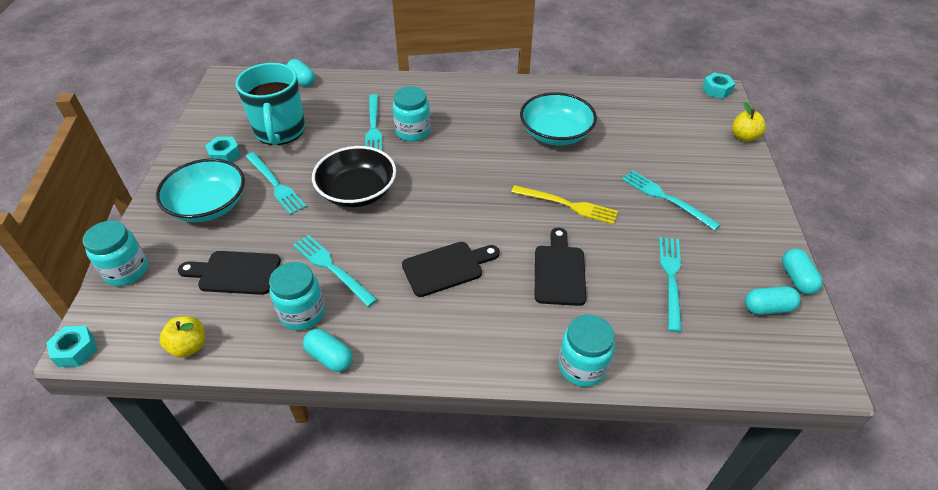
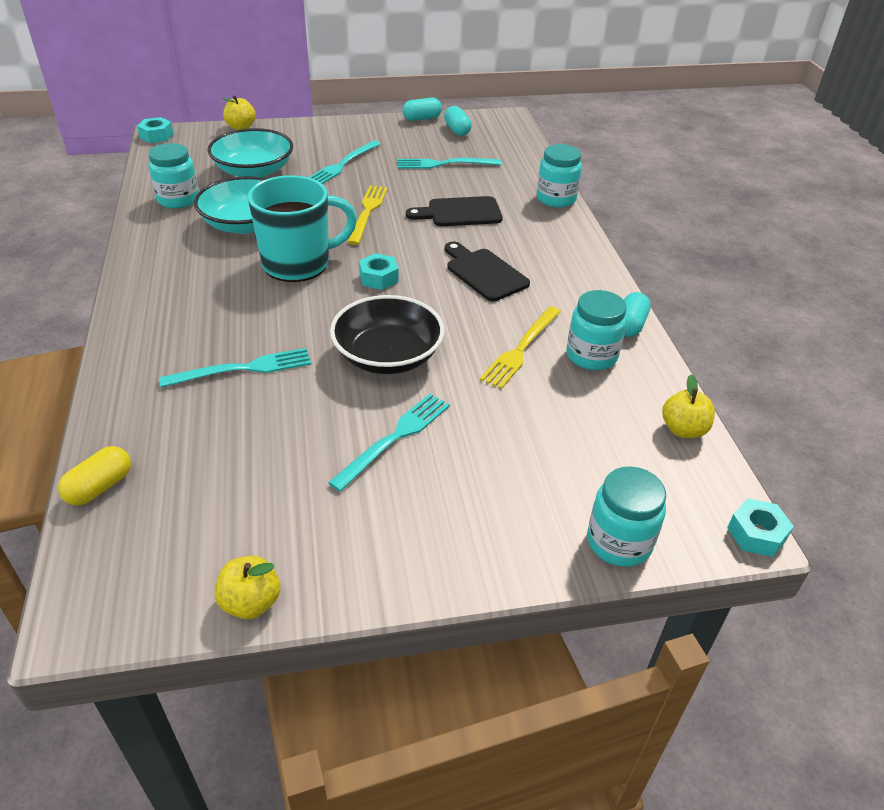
camera: 105 degrees left, 5 degrees down
(198, 124) = (251, 602): none -> yellow apple
(208, 205) = (461, 499): turquoise bowl -> turquoise bowl (254, 171)
(224, 155) = (338, 524): turquoise nut -> turquoise nut (379, 278)
(235, 273) = (566, 427): black cutting board -> none
(280, 131) = (263, 471): turquoise mug -> turquoise mug (298, 264)
(302, 80) = (100, 487): turquoise capsule -> yellow capsule
(332, 268) = (521, 348): turquoise fork -> yellow fork
(413, 132) = (251, 330): turquoise jar -> turquoise jar (178, 199)

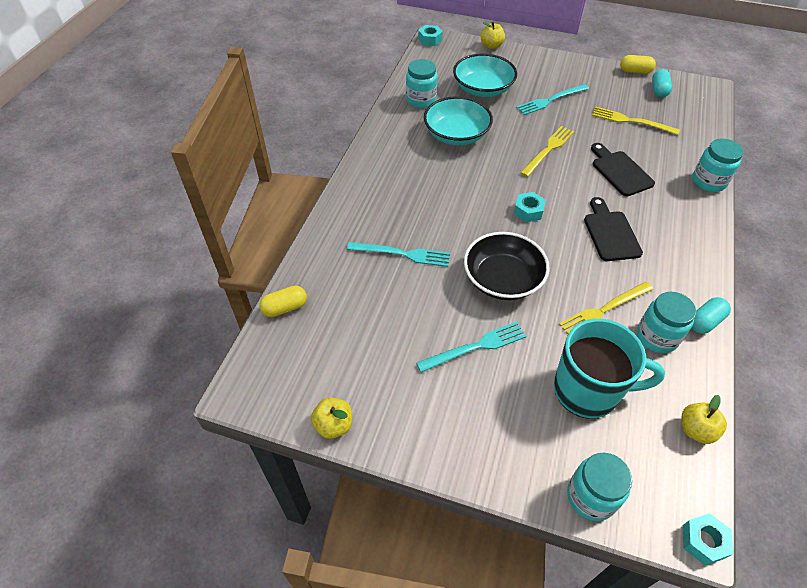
camera: 30 degrees right, 10 degrees up
(298, 264) = (477, 180): turquoise mug -> turquoise mug (588, 390)
(422, 118) = (635, 71): turquoise capsule -> yellow capsule
(445, 164) = (631, 121): turquoise fork -> yellow fork
(460, 213) = (620, 171): black cutting board -> black cutting board turned 45 degrees clockwise

